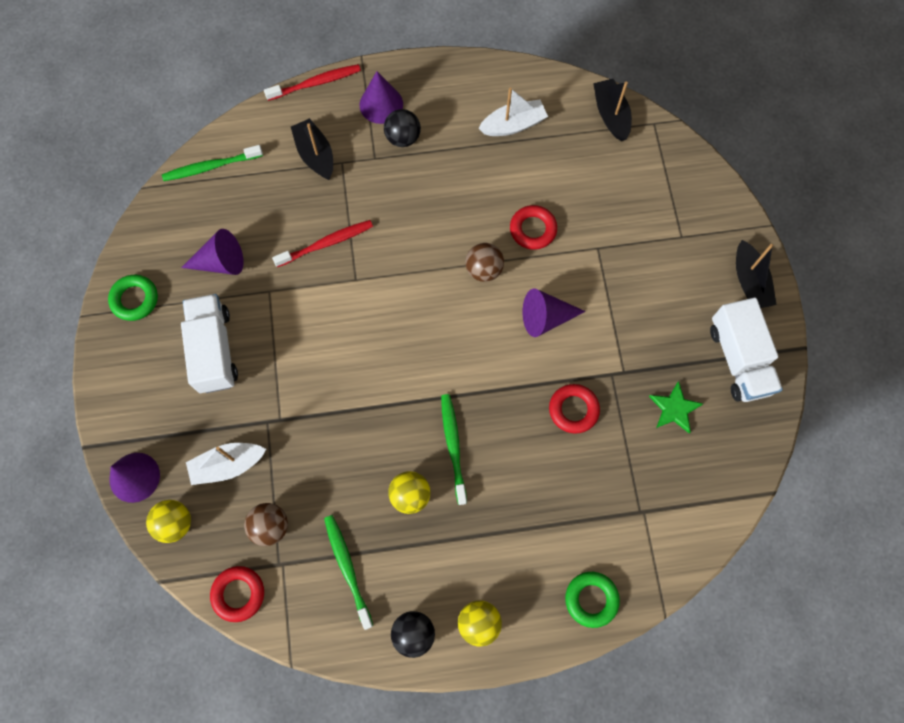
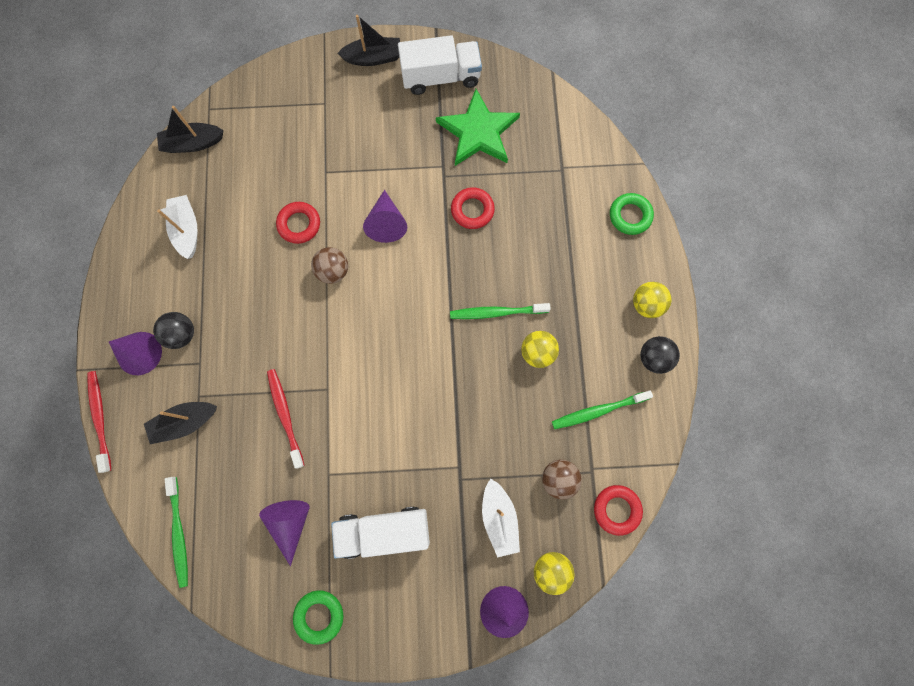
camera: 85 degrees left, 5 degrees up
(674, 408) = (478, 132): green star -> green star, size x1.88

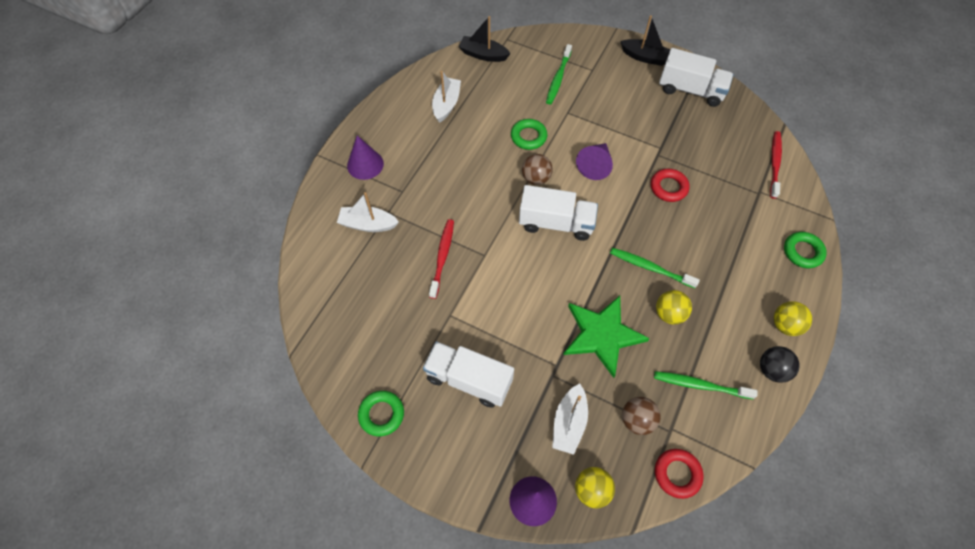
camera: 30 degrees right, 15 degrees down
(100, 418) = (312, 192): red toothbrush -> red toothbrush (774, 163)
(179, 533) = (316, 296): green toothbrush -> green toothbrush (558, 78)
(182, 334) = (402, 167): black ball -> none
(185, 422) = (368, 224): black boat -> white boat
(290, 523) = (400, 334): purple cone -> none
(299, 224) = (528, 137): red ring -> green ring
(380, 313) = (556, 223): none -> white truck
(478, 132) = (702, 137): green star -> green star (602, 335)

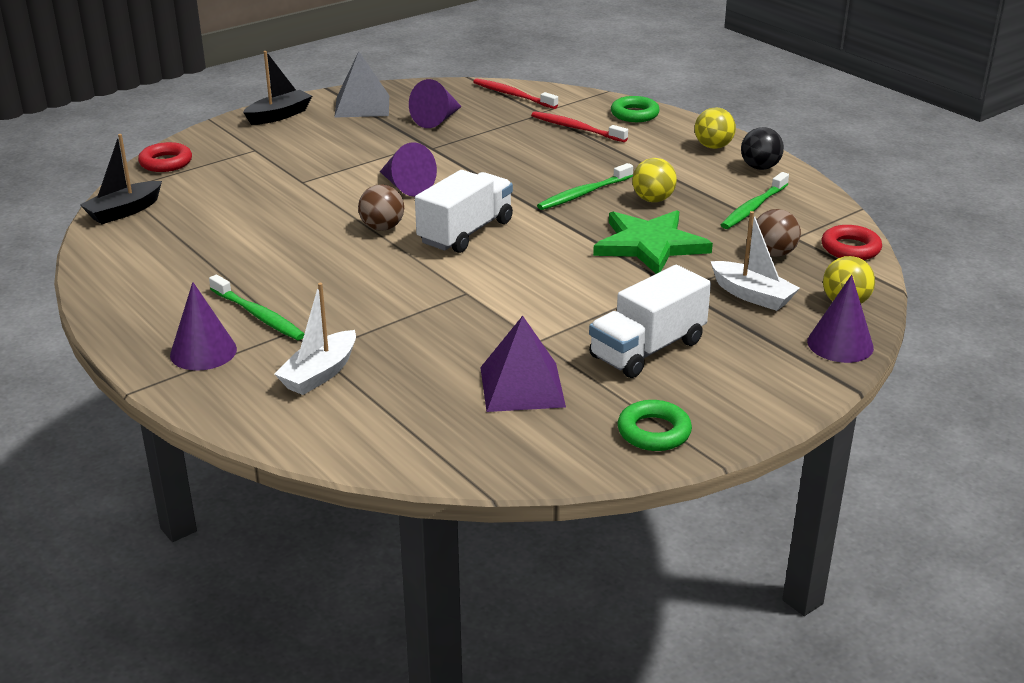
camera: 65 degrees left, 30 degrees down
(398, 326) = (522, 386): none -> purple pyramid
(442, 257) = (439, 324): red toothbrush -> red toothbrush (576, 128)
(446, 104) = (176, 259): white boat -> none
(528, 137) = (309, 216): green ring -> none
(558, 78) = (239, 173): green toothbrush -> green toothbrush (258, 315)
(668, 187) = (485, 154): red ring -> red ring (166, 162)
(691, 90) = (362, 106): white truck -> grey pyramid
(701, 139) = (437, 120): none -> purple cone

